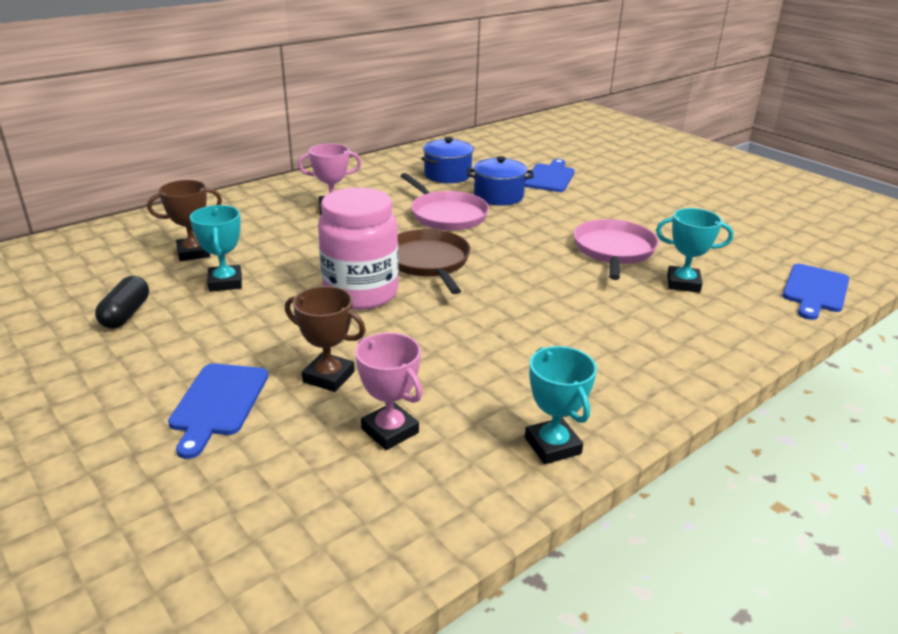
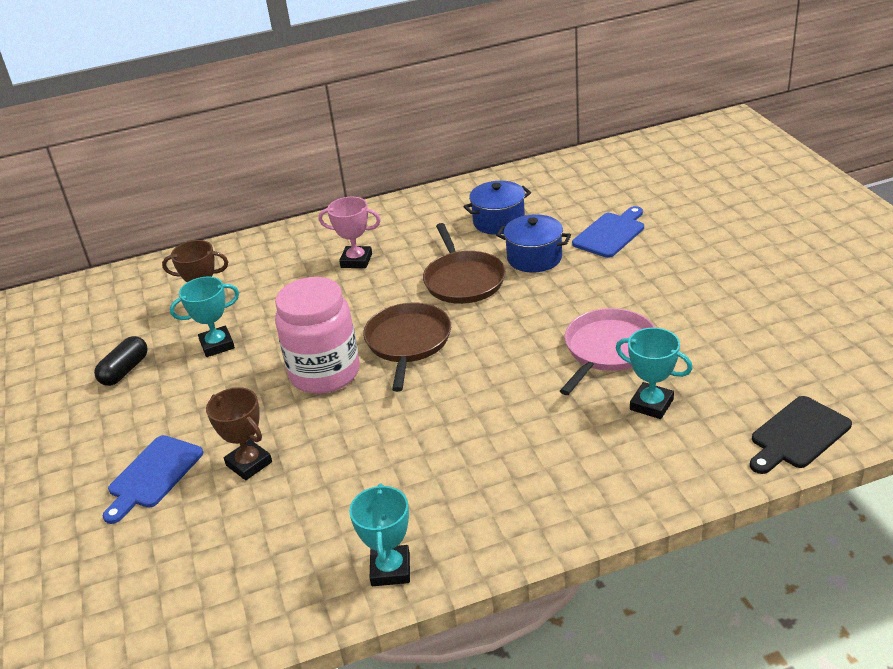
camera: 25 degrees right, 5 degrees up
(225, 282) = (217, 345): turquoise trophy -> turquoise trophy turned 60 degrees clockwise
(390, 431) = (268, 528): pink trophy -> none
(446, 215) = (463, 280): pink pan -> brown pan
(814, 290) = (797, 435): blue cutting board -> black cutting board

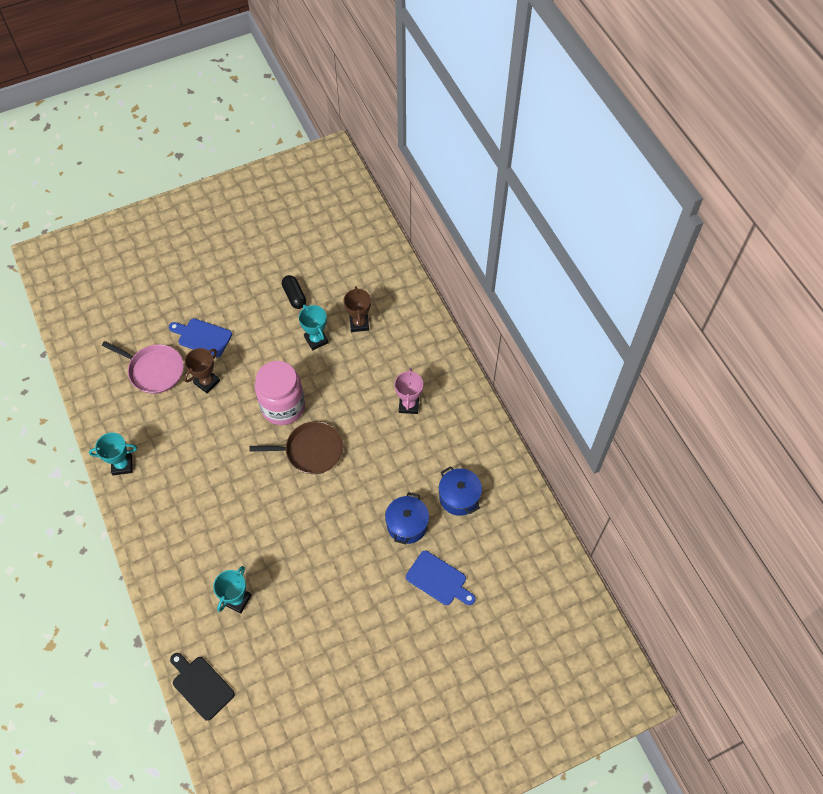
camera: 80 degrees right, 25 degrees up
(125, 370) = (294, 296): black capsule -> black capsule turned 45 degrees clockwise
(463, 280) = (380, 478): brown pan -> none
(608, 349) = (294, 575): pink pan -> pink pan (154, 370)

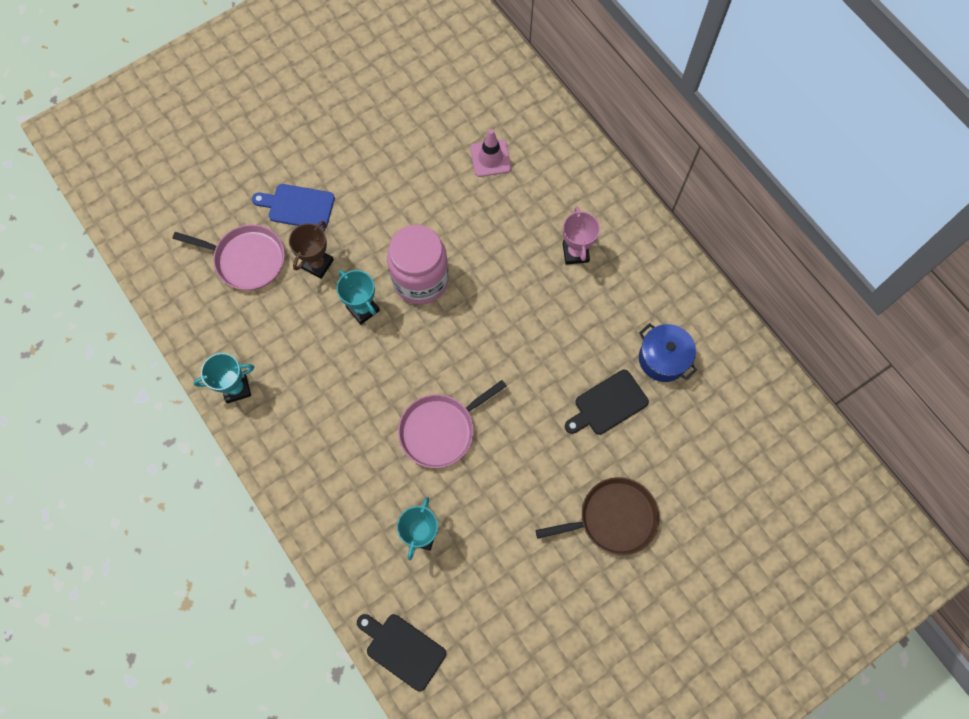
camera: 10 degrees left, 10 degrees up
(271, 523) = (440, 430): none -> pink pan
(294, 296) = (401, 135): black capsule -> none
(311, 450) = (468, 330): brown pan -> brown pan (613, 518)
(316, 340) = (442, 187): turquoise trophy -> turquoise trophy (363, 309)
(359, 323) = (490, 158): brown trophy -> pink traffic cone
(407, 525) = (607, 404): blue pot -> black cutting board
(438, 580) = (661, 466): blue cutting board -> none

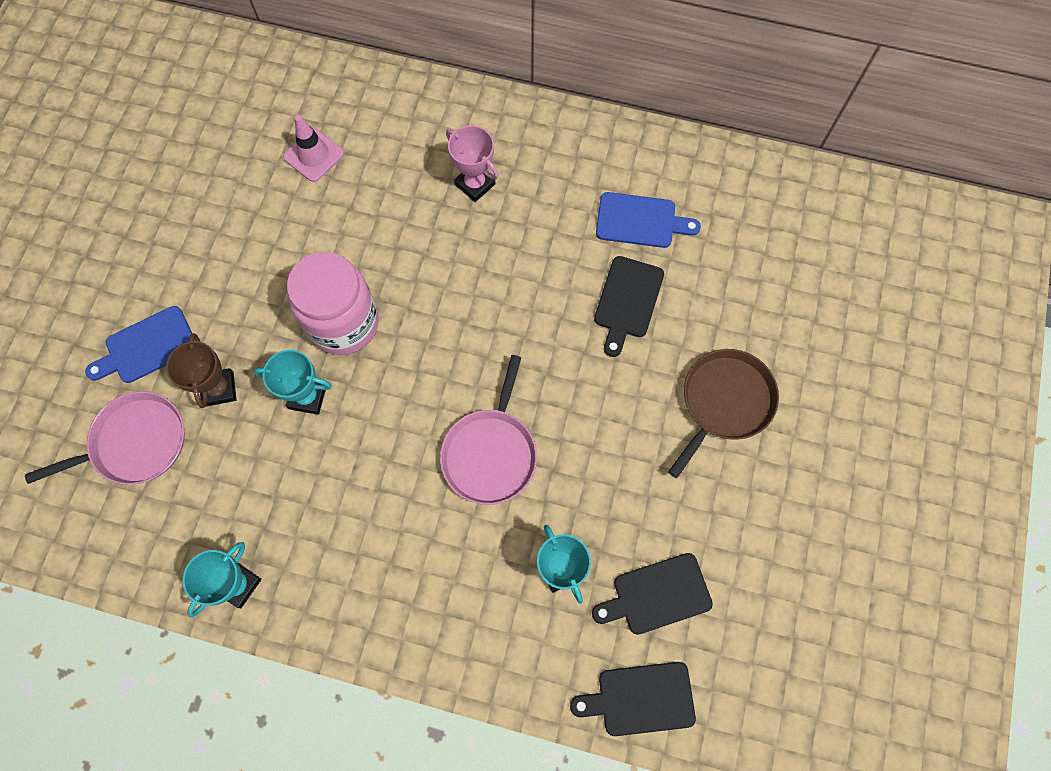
camera: 40 degrees left, 0 degrees up
(466, 598) = (657, 595): none -> black cutting board
(663, 359) = (640, 221): blue pot -> blue cutting board

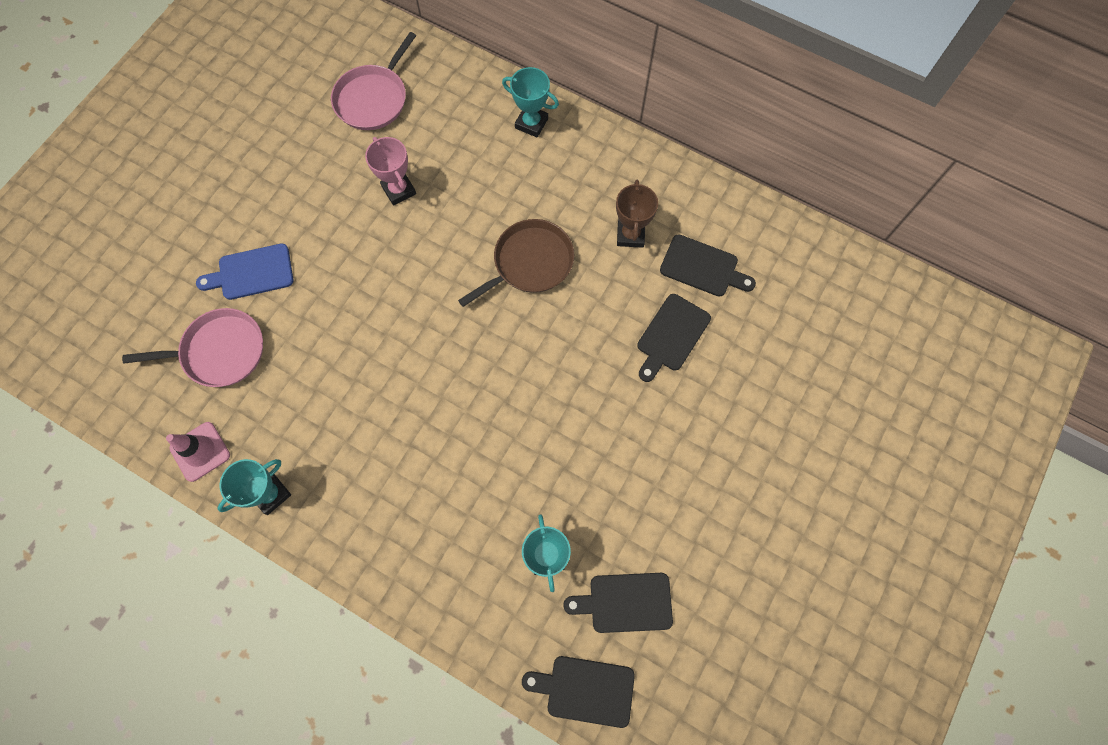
camera: 15 degrees right, 0 degrees up
(219, 389) = (301, 323): brown trophy -> brown trophy (630, 235)
(307, 397) = (372, 349): turquoise trophy -> turquoise trophy (531, 123)
(314, 155) = (435, 143): pink traffic cone -> pink traffic cone (200, 451)
(343, 323) = (420, 293): pink jar -> none
(475, 184) = (566, 200): pink trophy -> pink trophy (399, 190)
(491, 453) = (514, 438): pink pan -> pink pan (373, 99)
(640, 221) = (702, 267): blue cutting board -> black cutting board
(724, 402) = (733, 447): brown pan -> brown pan (530, 263)

